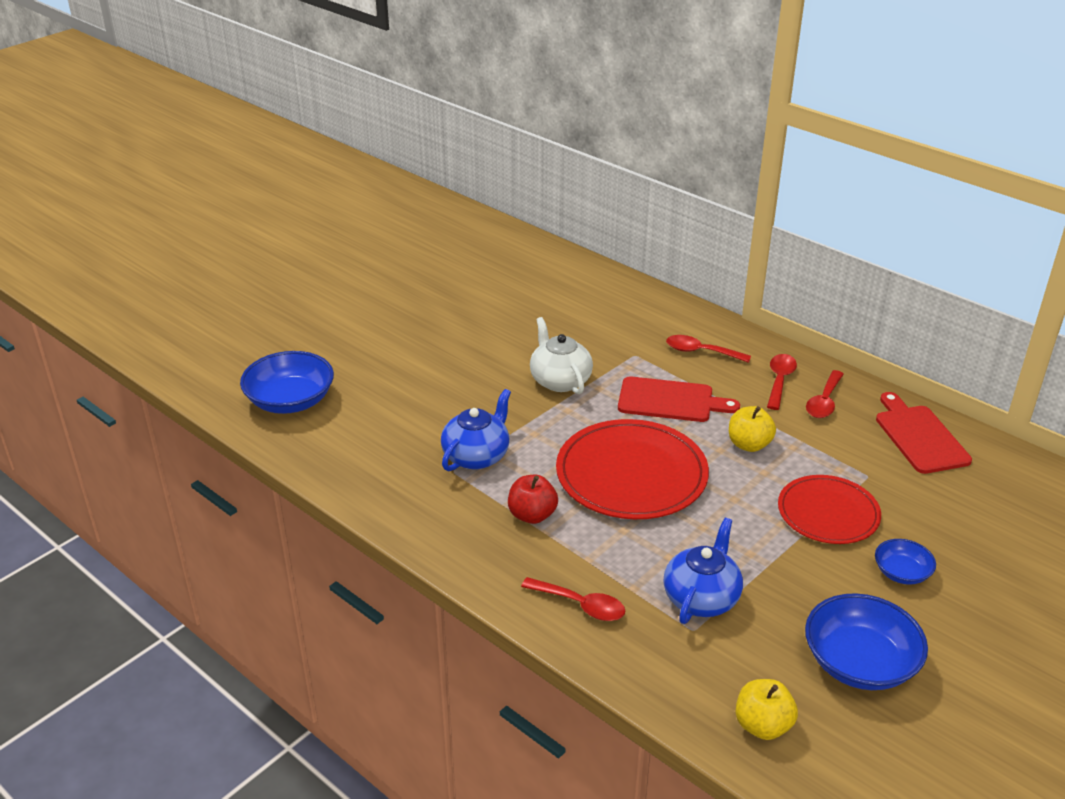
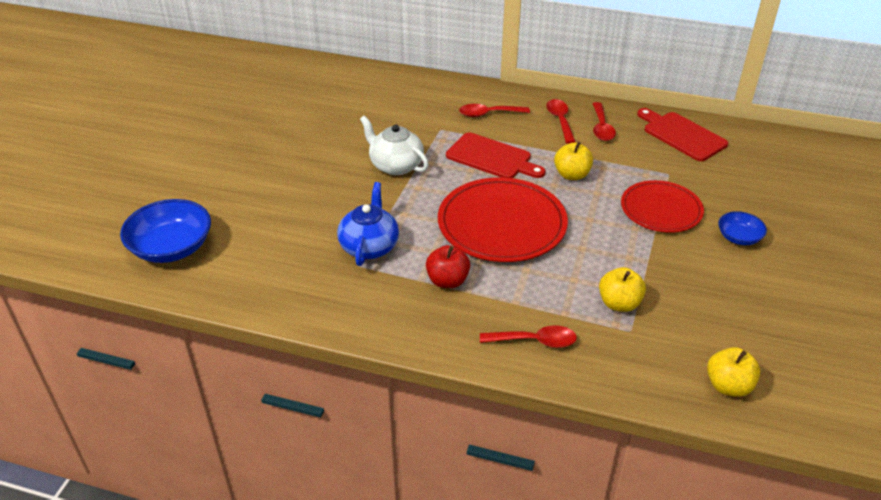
camera: 25 degrees left, 5 degrees up
(670, 401) = (492, 158): red cutting board -> red cutting board turned 45 degrees clockwise
(701, 598) = (619, 303): blue teapot -> yellow apple
(859, 663) = (758, 313): blue bowl -> none

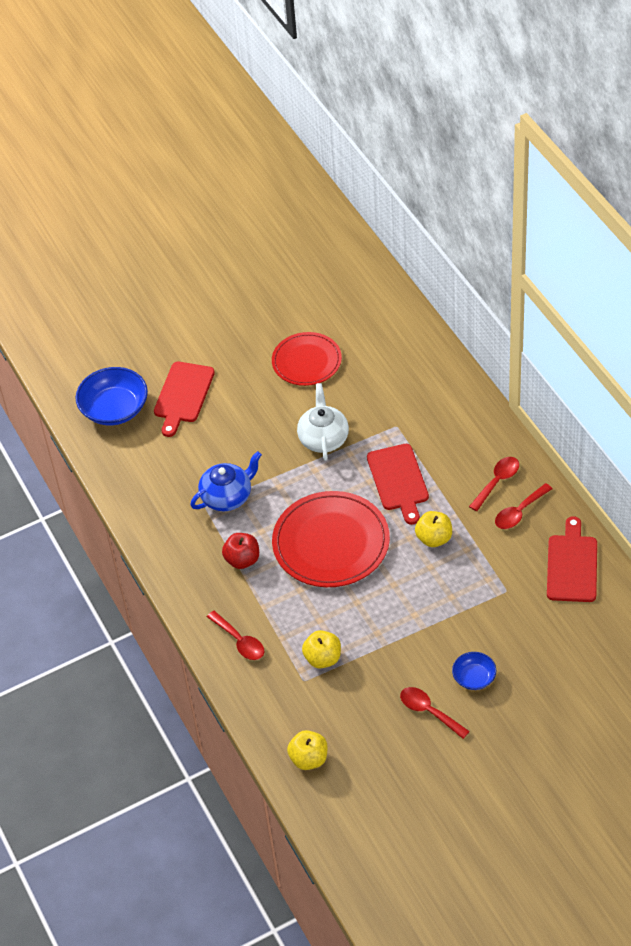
camera: 50 degrees right, 10 degrees up
(230, 203) = (183, 395): none -> red cutting board
(488, 114) = (451, 436): red spoon -> red spoon (429, 711)
(661, 209) = (454, 615): red plate -> red plate (306, 361)

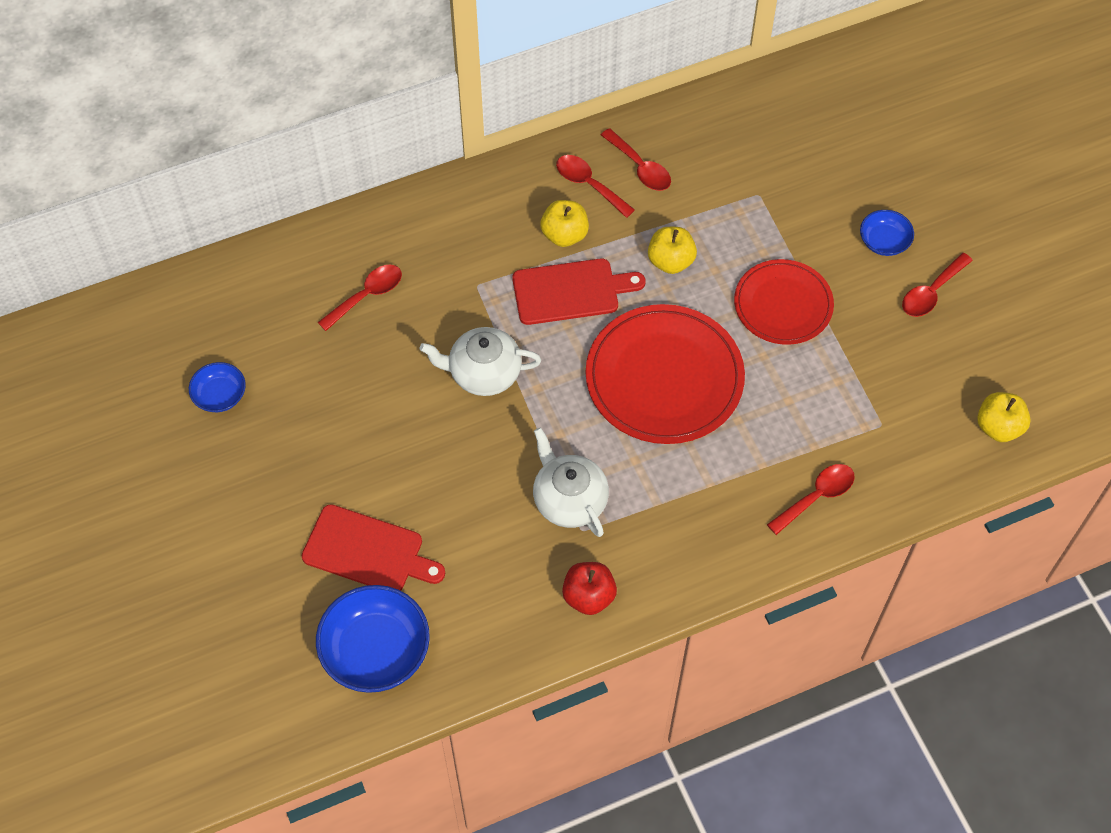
camera: 90 degrees left, 10 degrees up
(227, 497) = (569, 500): blue teapot -> white teapot
(242, 560) = (682, 486): red apple -> red apple (588, 596)
(292, 304) = (220, 395): none -> blue bowl
(306, 361) = (337, 384): red plate -> red plate (783, 304)
(323, 658) = (848, 400): yellow apple -> yellow apple (564, 235)
(379, 367) = (367, 295): none -> red spoon
(572, 565) = (727, 125): red cutting board -> none

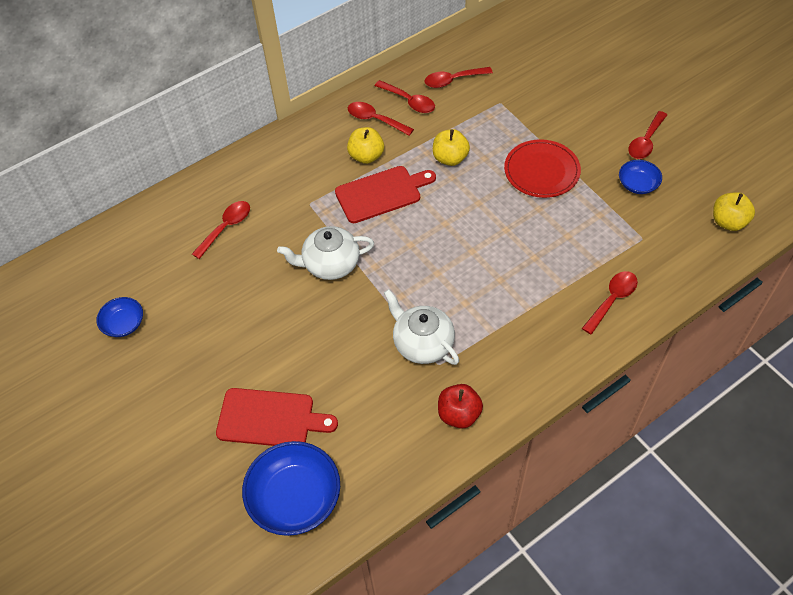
camera: 10 degrees left, 5 degrees down
(664, 377) = (469, 239): red plate -> none
(706, 148) = (453, 80): none -> red spoon
(884, 241) = (600, 115): blue bowl -> blue bowl (637, 184)

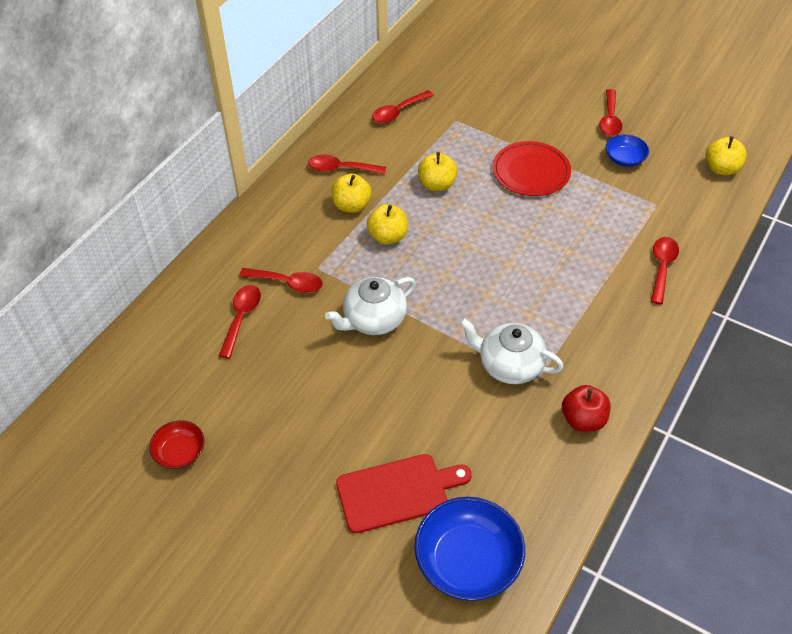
camera: 25 degrees left, 5 degrees down
(124, 324) = (180, 452): blue bowl -> red bowl
(382, 193) = (388, 236): red cutting board -> yellow apple
(409, 101) = (366, 142): red spoon -> red spoon (288, 283)

